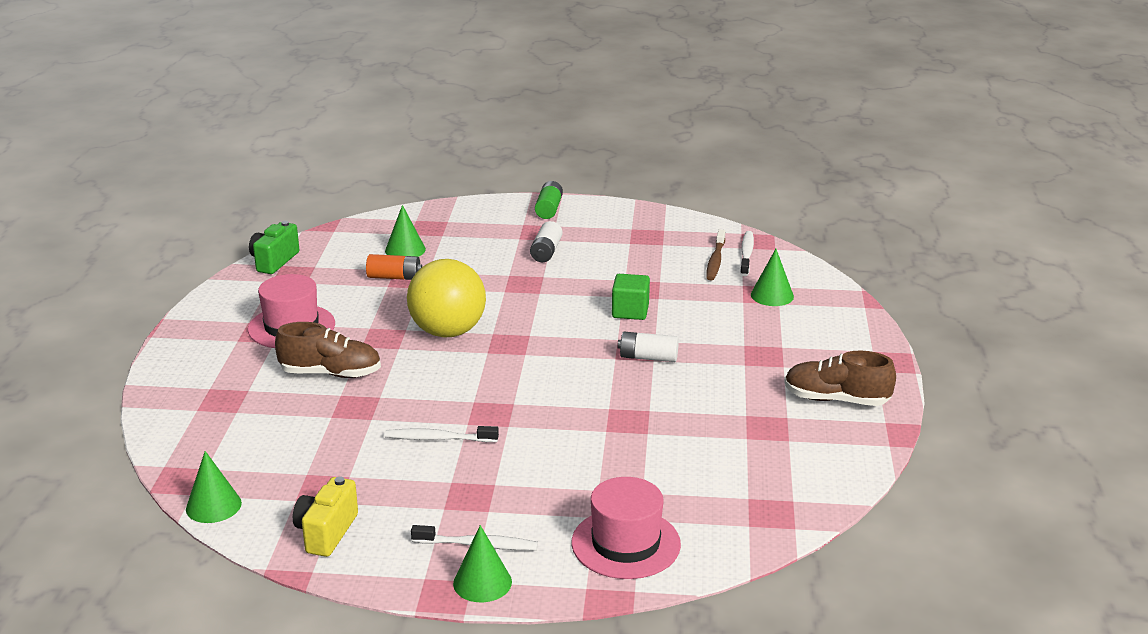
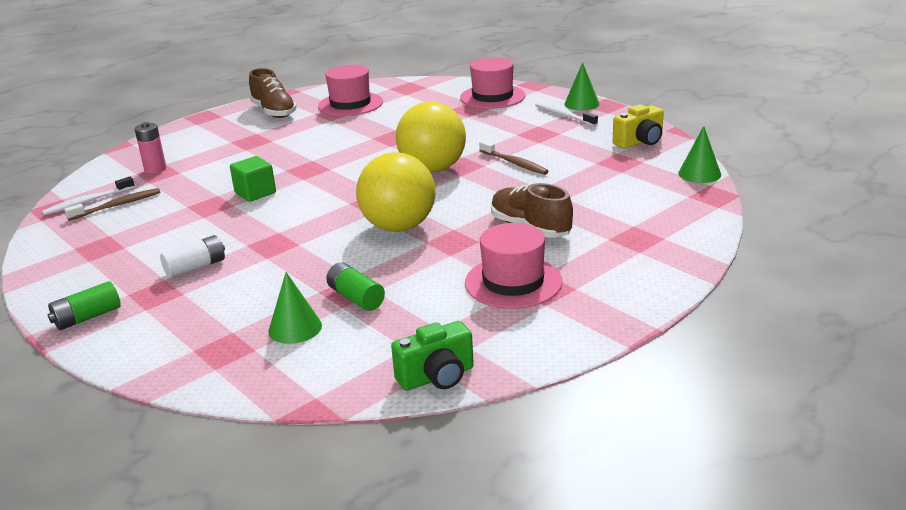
camera: 135 degrees left, 0 degrees up
(394, 277) = (356, 298): orange battery -> green battery
(438, 438) = (514, 163): white toothbrush -> brown toothbrush
(513, 397) = (433, 169): none -> yellow ball
(648, 357) = (312, 162): white battery -> none
(772, 295) = (155, 169): green cone -> pink battery
(778, 449) = (350, 104): none -> pink hat

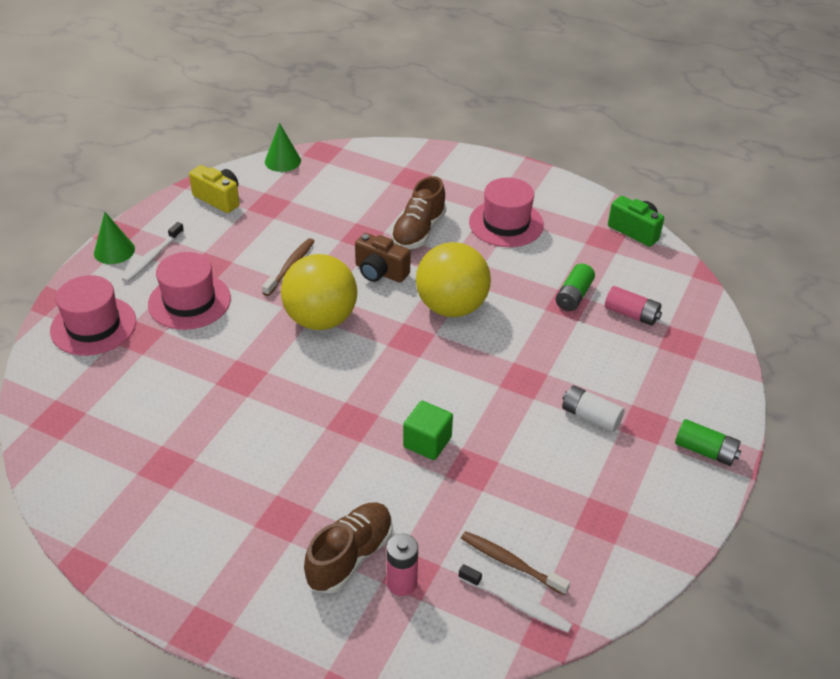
camera: 115 degrees left, 15 degrees up
(274, 112) = (170, 541): brown shoe -> brown shoe (350, 556)
(295, 328) = (631, 314): green cone -> pink battery
(350, 104) = (130, 460): pink hat -> pink hat (189, 301)
(477, 200) = (380, 272): none -> brown camera

